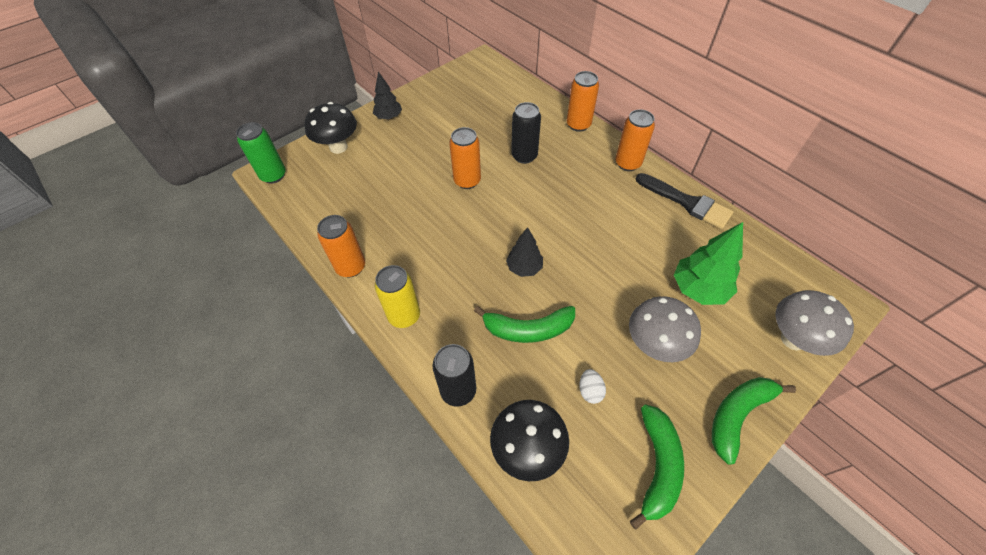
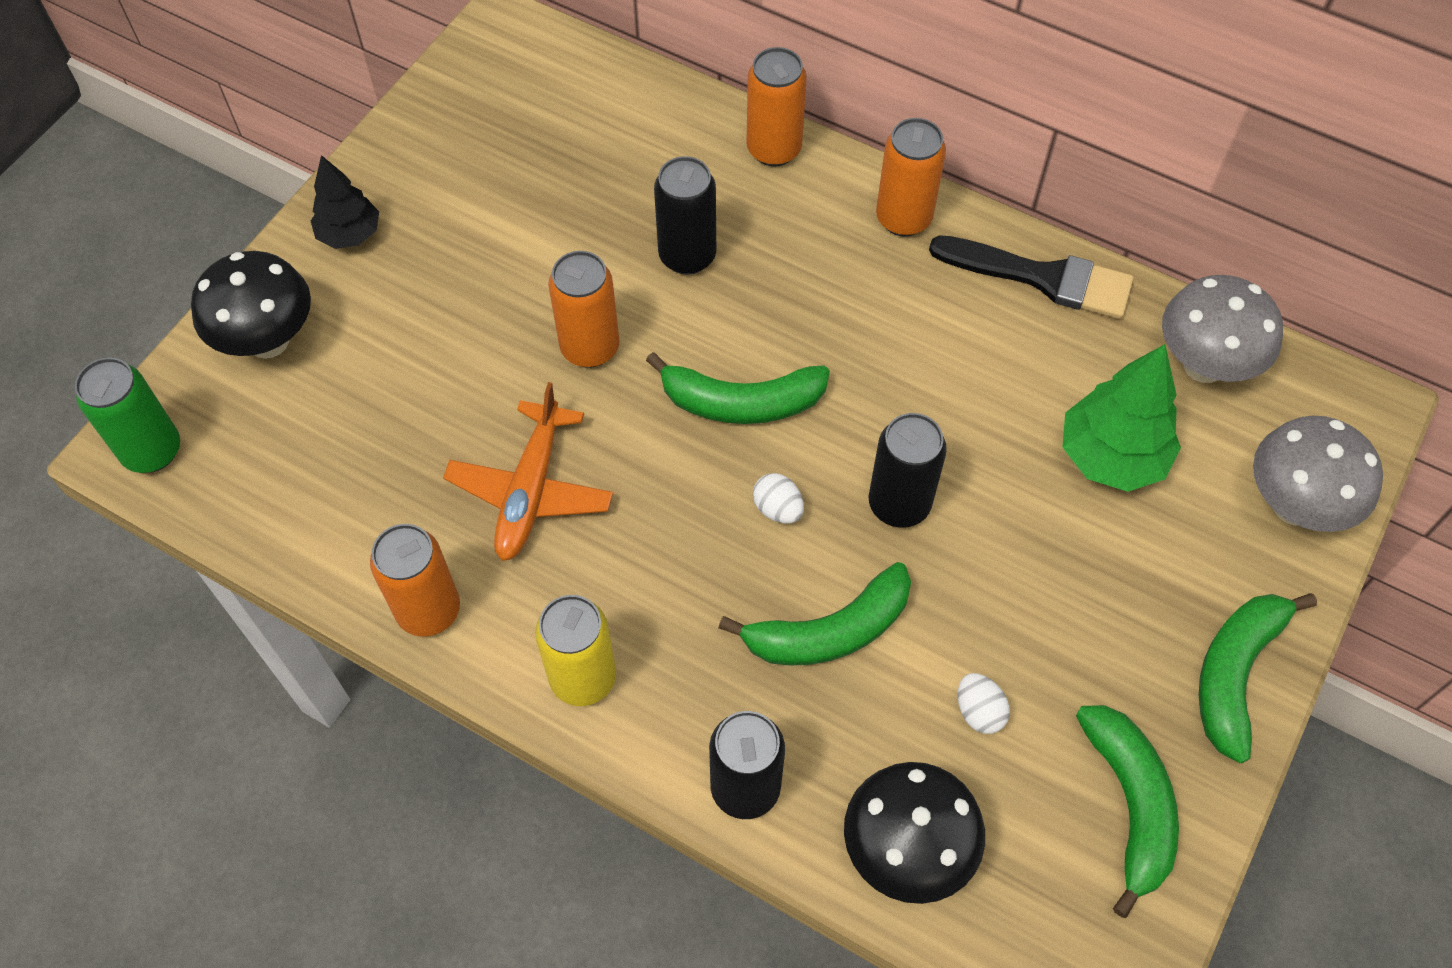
camera: 20 degrees left, 5 degrees up
(416, 230) = (530, 491): none -> orange plane
(524, 268) = (778, 509): black tree -> white egg
(525, 219) = (741, 402): none -> green banana
(583, 281) = (899, 504): none -> black can
(654, 345) = (1064, 591): grey mushroom -> grey mushroom (1203, 365)

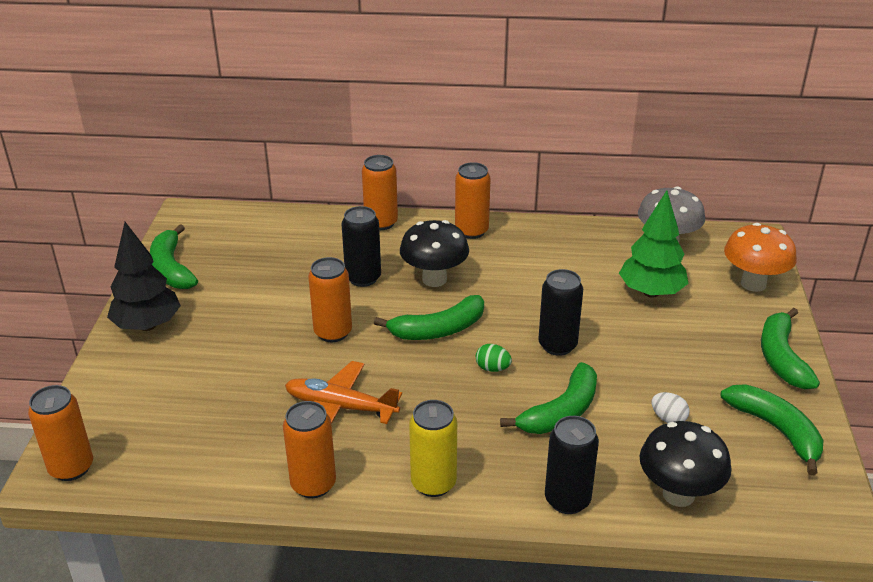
camera: 25 degrees left, 25 degrees down
(152, 451) = (71, 468): green can -> orange can
(268, 341) = (122, 389): black mushroom -> black mushroom (434, 279)
(350, 235) = (147, 325): black tree -> black tree, size x1.57
(430, 134) = (171, 268): none -> green banana
(530, 491) = (340, 407): orange plane -> orange plane turned 120 degrees clockwise
(778, 509) = (492, 368): white egg -> green egg
(1042, 278) = (561, 234): black brush -> none
(1294, 506) = (753, 284): grey mushroom -> orange mushroom

